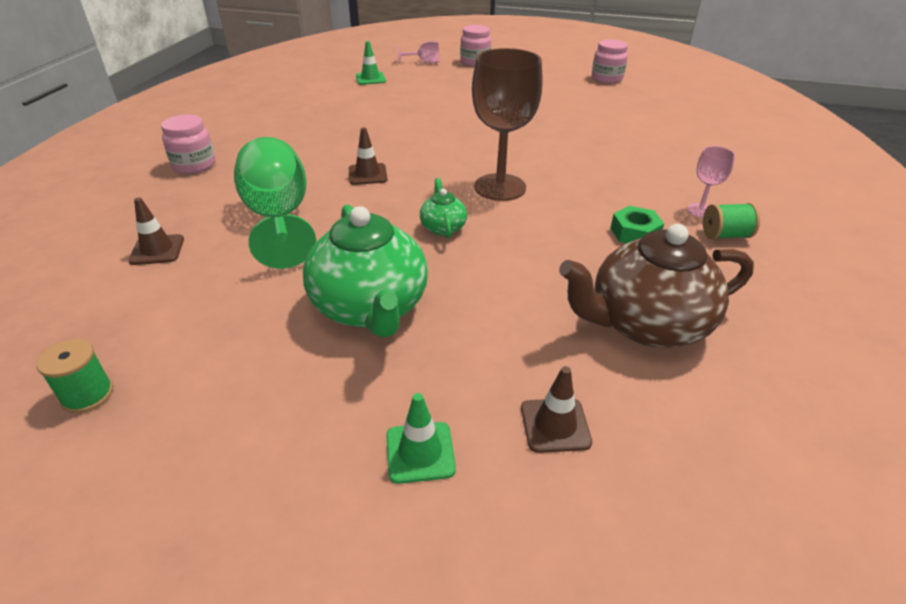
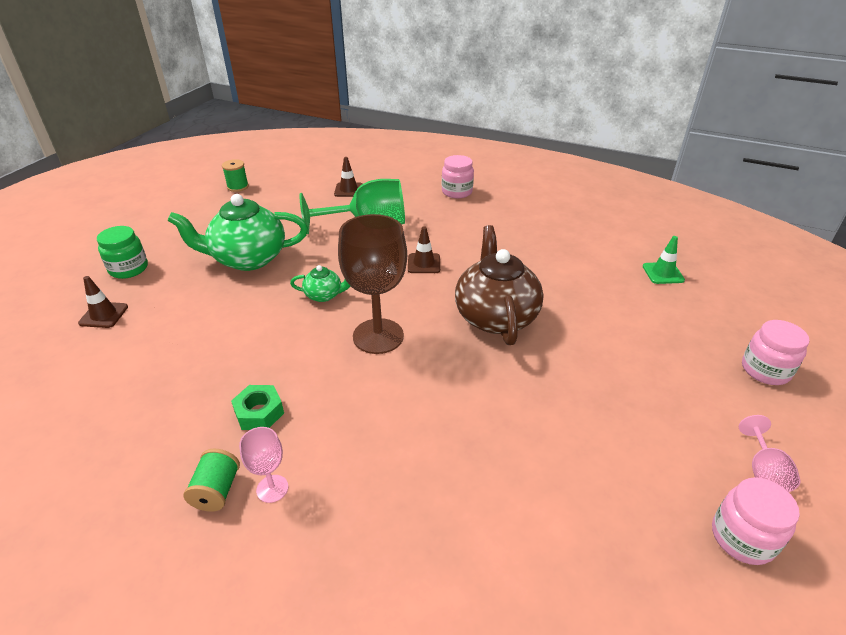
camera: 100 degrees right, 0 degrees up
(420, 452) = (129, 269): green traffic cone -> green jar
(424, 62) = (743, 319): pink goblet -> pink goblet (763, 471)
(646, 324) = (144, 379): brown teapot -> brown teapot (495, 316)

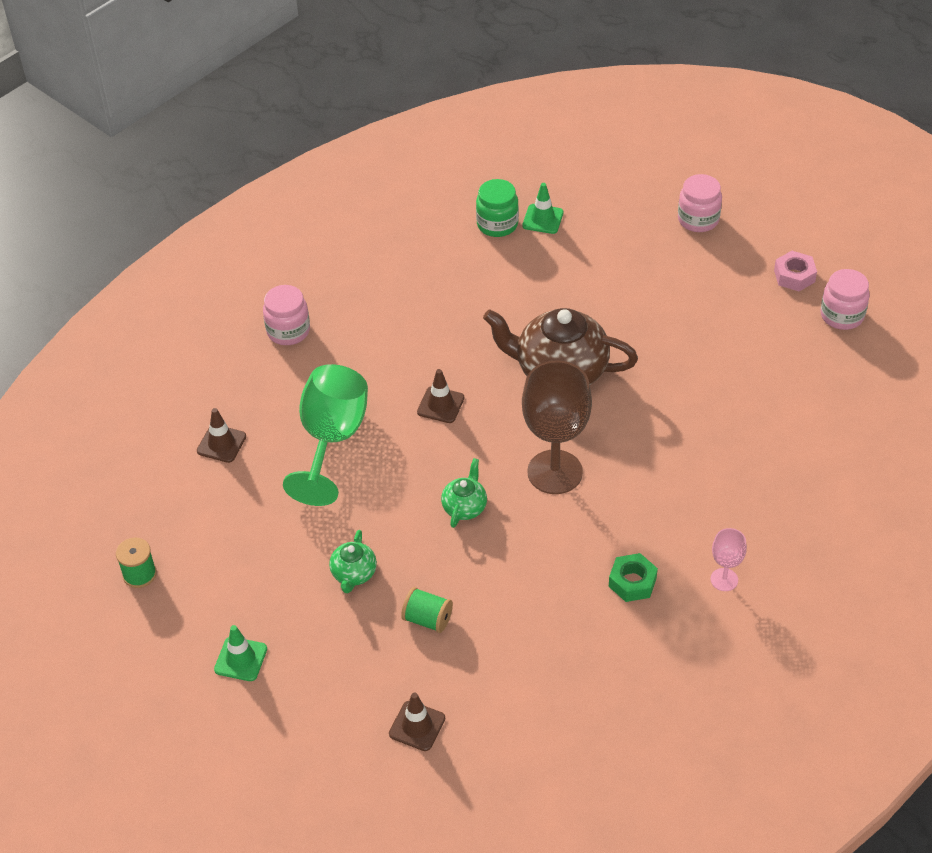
camera: 70 degrees left, 10 degrees up
(129, 269) = (320, 706): green jar -> green jar (497, 224)
(171, 231) = (241, 659): none -> green traffic cone
(217, 491) = (715, 619): green spool -> green spool (427, 619)
(248, 259) = (354, 574): green teapot -> green teapot, size x0.47
(763, 471) = (794, 276): pink goblet -> pink nut

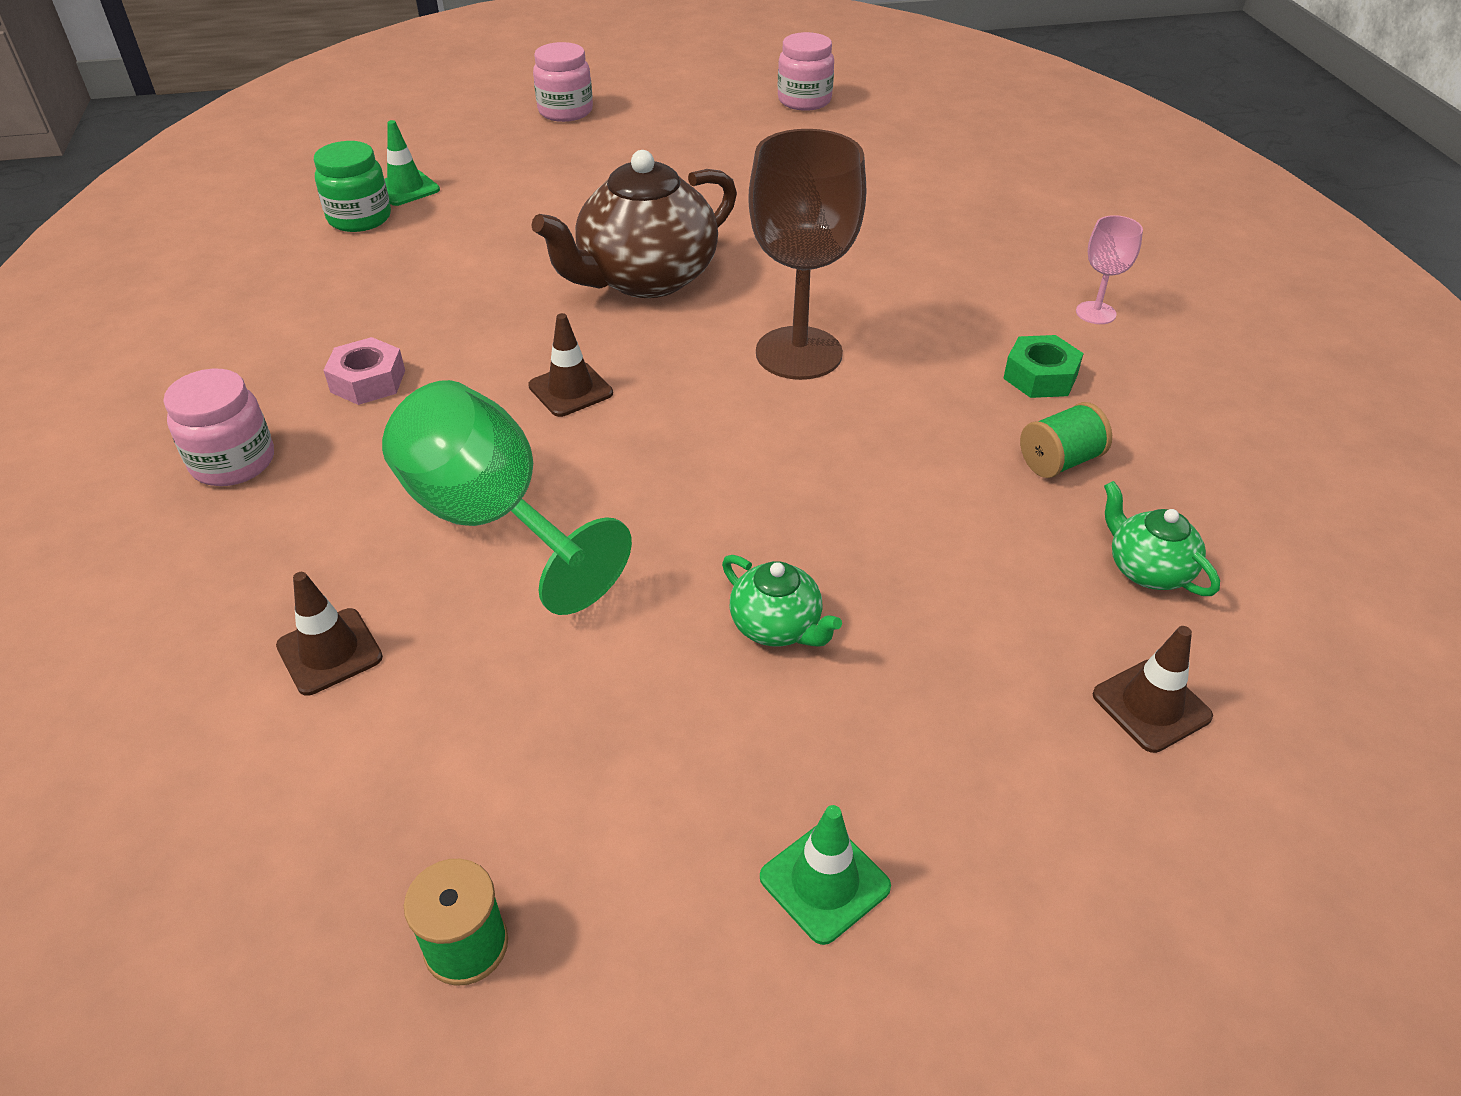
camera: 55 degrees left, 5 degrees down
(427, 619) = (943, 588): green spool -> green spool (1059, 461)
(464, 507) = (771, 452): green teapot -> green teapot (1147, 570)
(794, 276) = (719, 100): pink nut -> pink nut (368, 381)

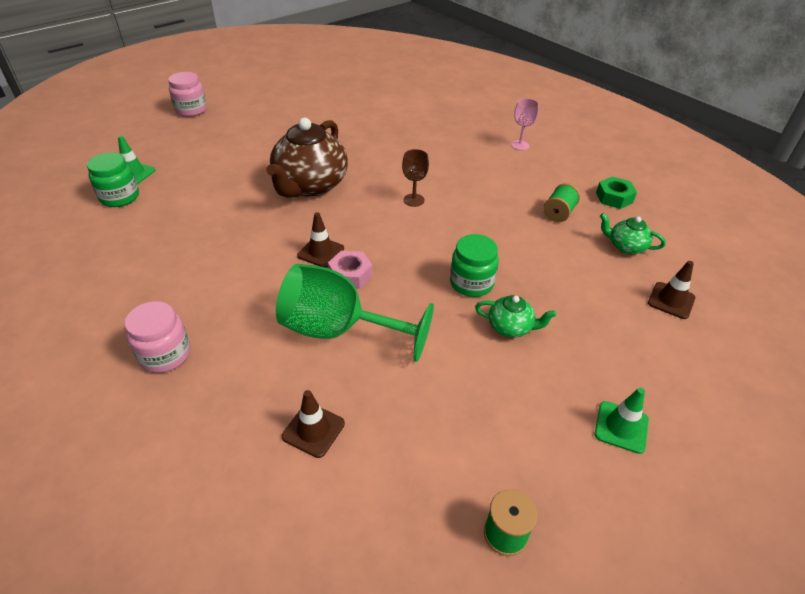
camera: 30 degrees left, 0 degrees up
(368, 381) = (206, 284): pink nut -> pink nut (350, 275)
(775, 526) = (471, 283): none -> green jar
(799, 353) = (414, 200): brown goblet -> brown goblet, size x0.47
(804, 101) = (313, 78): pink jar -> none
(1040, 376) = (521, 179): green nut -> green nut (614, 197)

